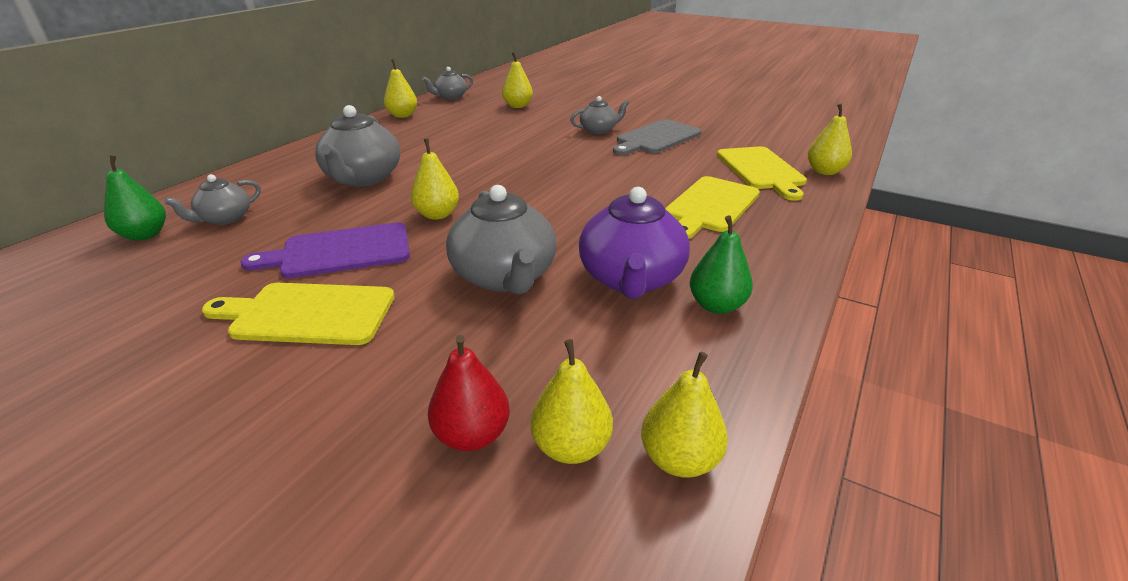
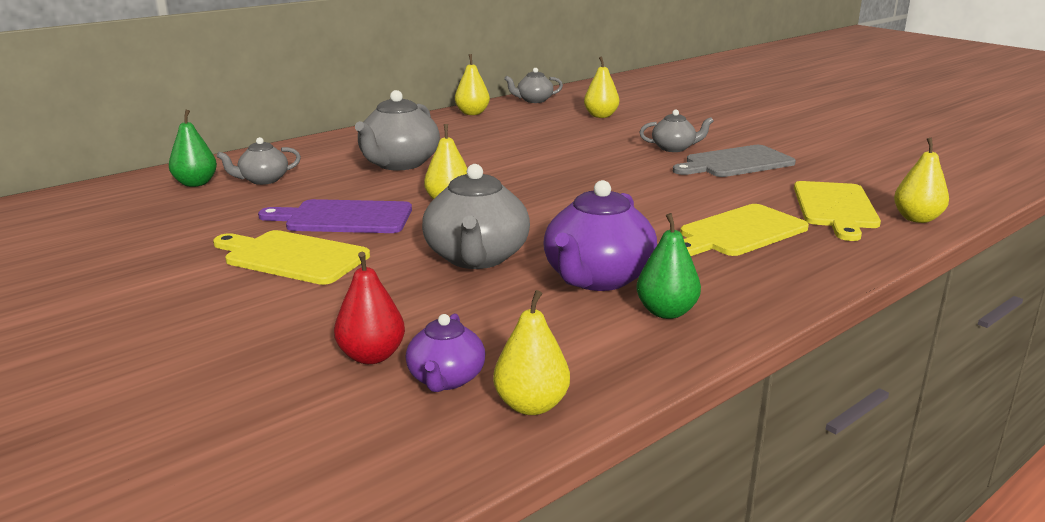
camera: 20 degrees right, 10 degrees down
(571, 447) = (446, 379): yellow pear -> purple teapot

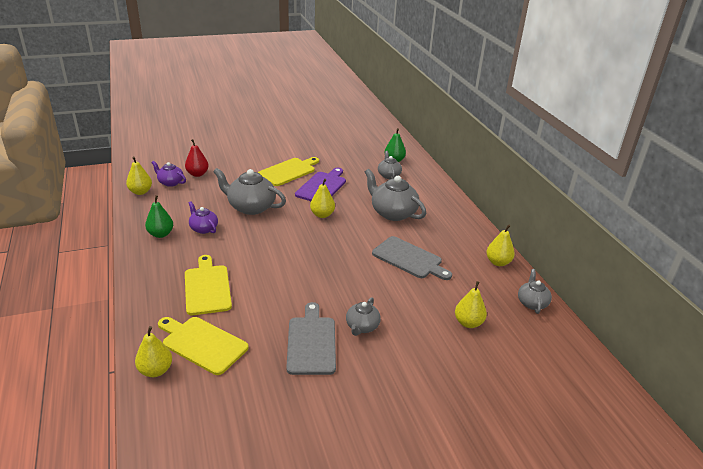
camera: 110 degrees right, 10 degrees up
(513, 144) = (409, 259): none -> grey cutting board
(597, 278) = (203, 228): purple teapot -> purple teapot, size x0.57

